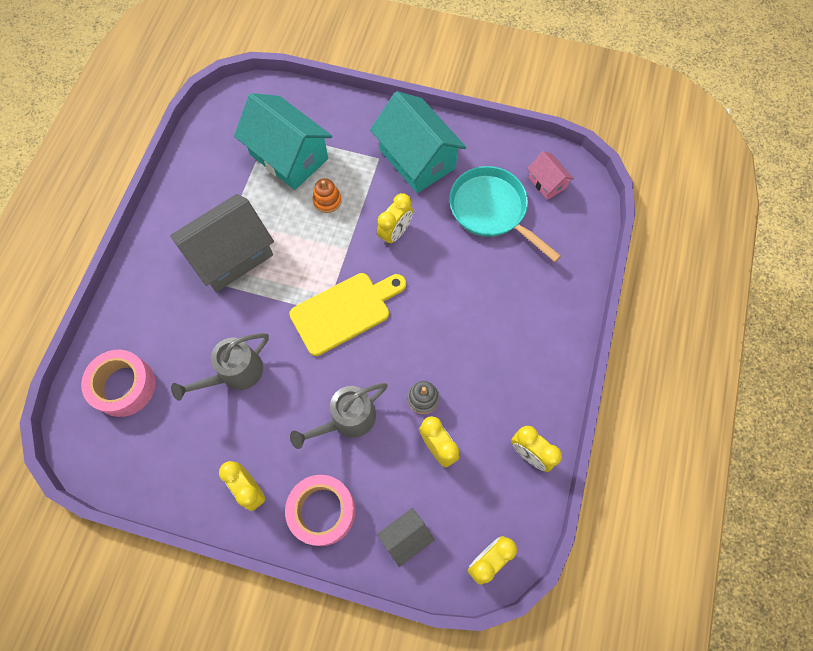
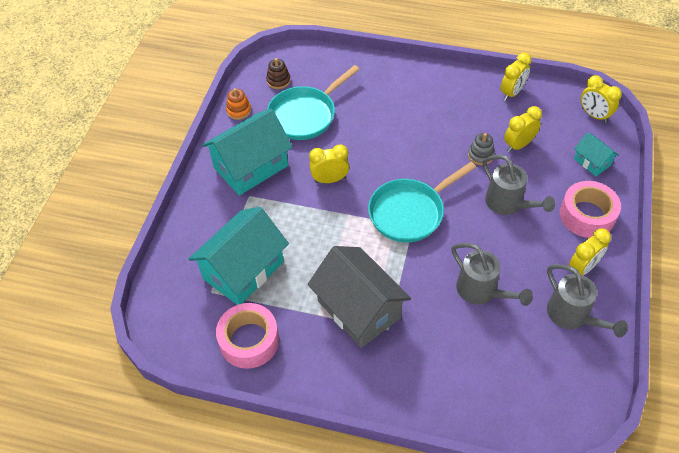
camera: 90 degrees left, 15 degrees down
(124, 386) = (510, 387): pink tape -> pink tape (249, 340)
(191, 464) = (572, 316): none -> grey watering can
(327, 200) = (295, 233): orange stacking toy -> orange stacking toy (239, 111)
(344, 311) = (410, 212): yellow cutting board -> turquoise pan
(395, 233) = (330, 179): yellow clock -> yellow clock turned 45 degrees counterclockwise
(405, 537) = (592, 162): grey house -> turquoise house
(547, 183) = (278, 81): pink house -> brown stacking toy

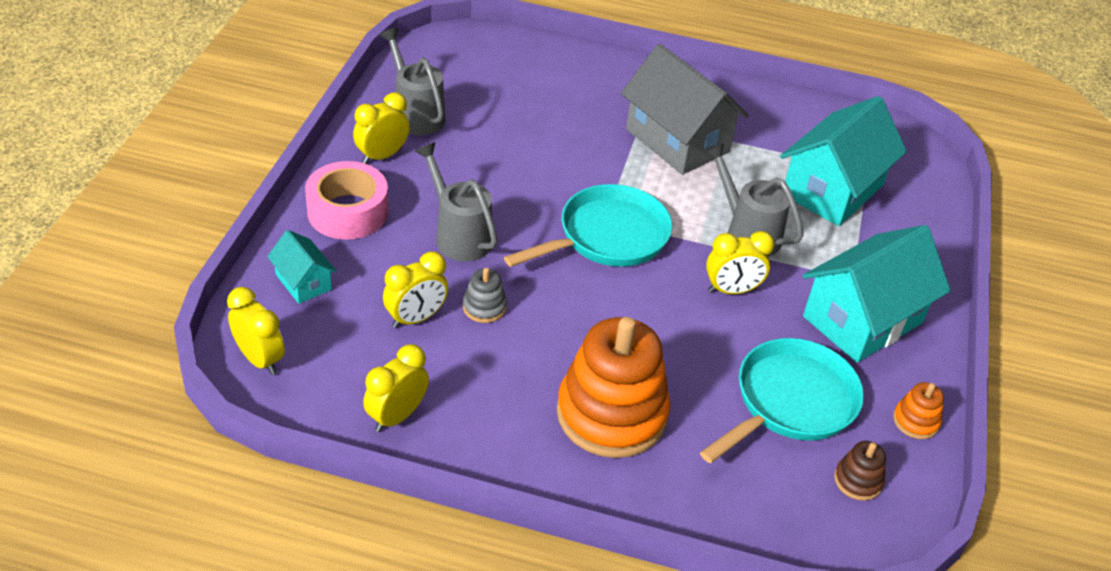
camera: 175 degrees right, 10 degrees down
(249, 340) = (804, 125): pink tape -> none
(402, 102) = (611, 414): none -> orange stacking toy
(482, 291) = (521, 144): grey watering can -> grey watering can (747, 232)

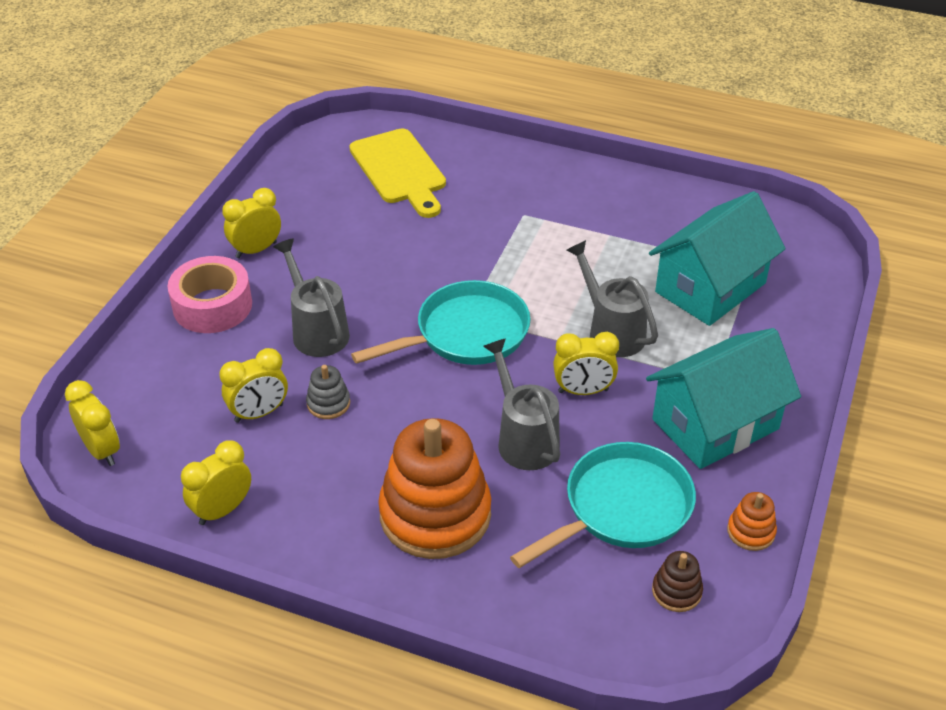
camera: 10 degrees right, 0 degrees up
(303, 282) = (157, 375): turquoise house -> none
(415, 113) = (297, 207): grey watering can -> grey watering can (523, 438)
(511, 77) = (399, 170): none -> yellow cutting board
(677, 141) = (557, 235): grey house -> none

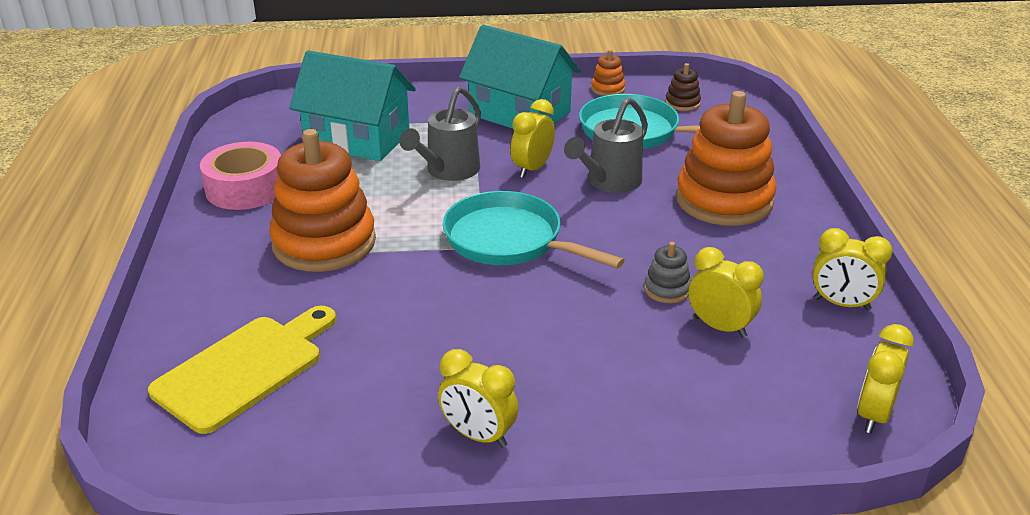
camera: 115 degrees left, 10 degrees down
(212, 306) = (604, 429): pink tape -> pink tape (245, 188)
(317, 330) = (578, 332): grey watering can -> none
(531, 231) = (324, 243): none -> orange stacking toy
(583, 391) = (532, 169): yellow clock -> yellow clock turned 120 degrees counterclockwise

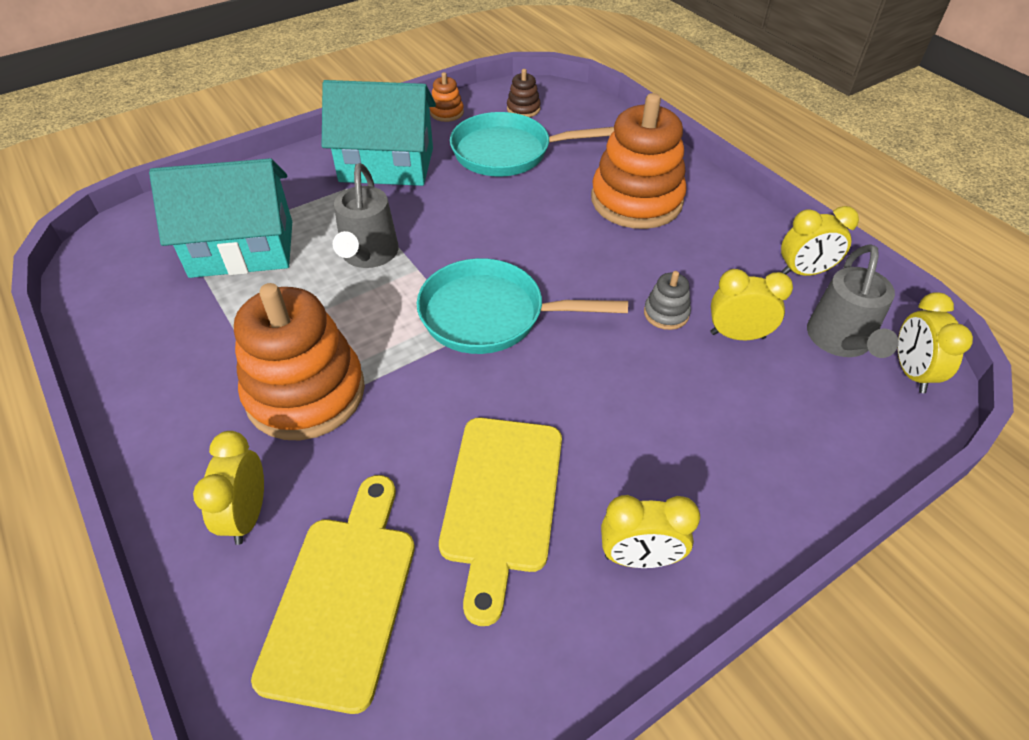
camera: 30 degrees left, 15 degrees up
(245, 188) = (160, 357): pink tape -> none
(406, 359) = (502, 500): none -> yellow cutting board
(532, 169) = (447, 224): yellow clock -> yellow clock (247, 515)
(609, 182) = (527, 215): grey watering can -> grey watering can (840, 342)

